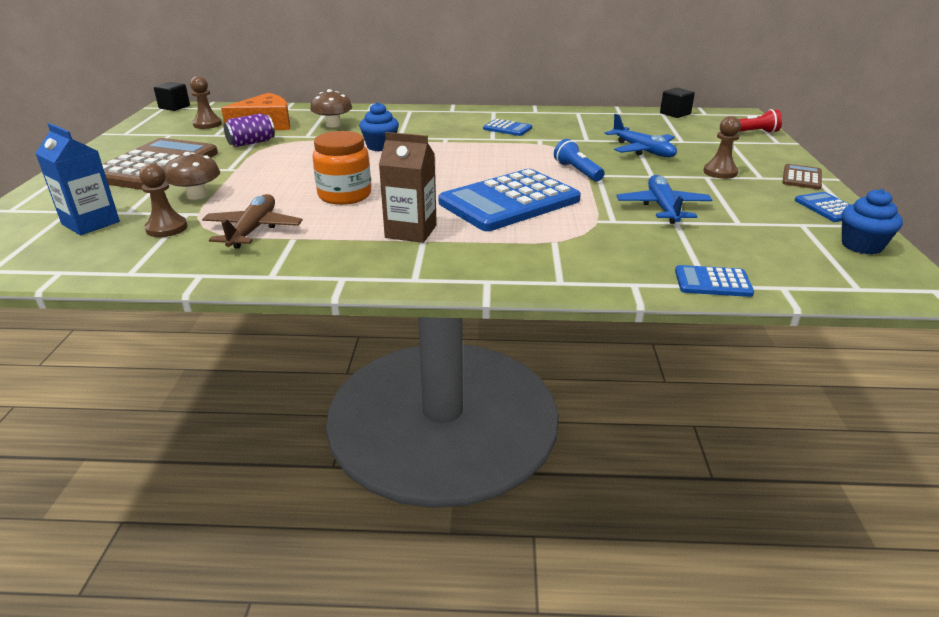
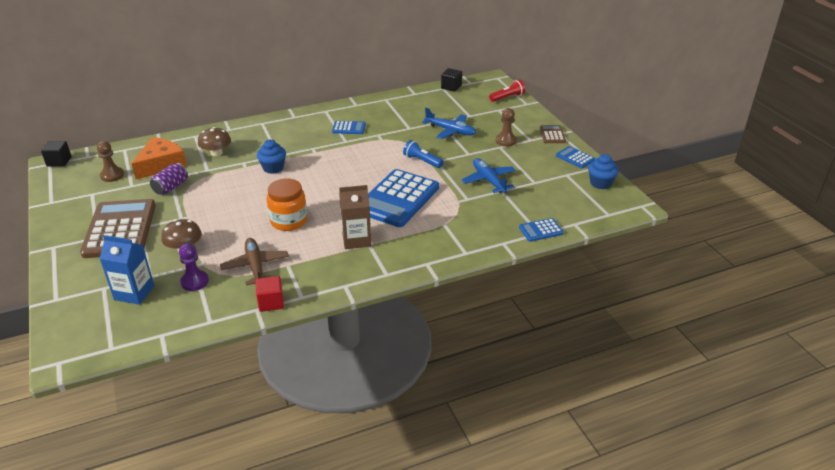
camera: 25 degrees left, 5 degrees up
(166, 228) = (194, 281): brown pawn -> purple pawn
(226, 272) = (271, 302): none -> red cube

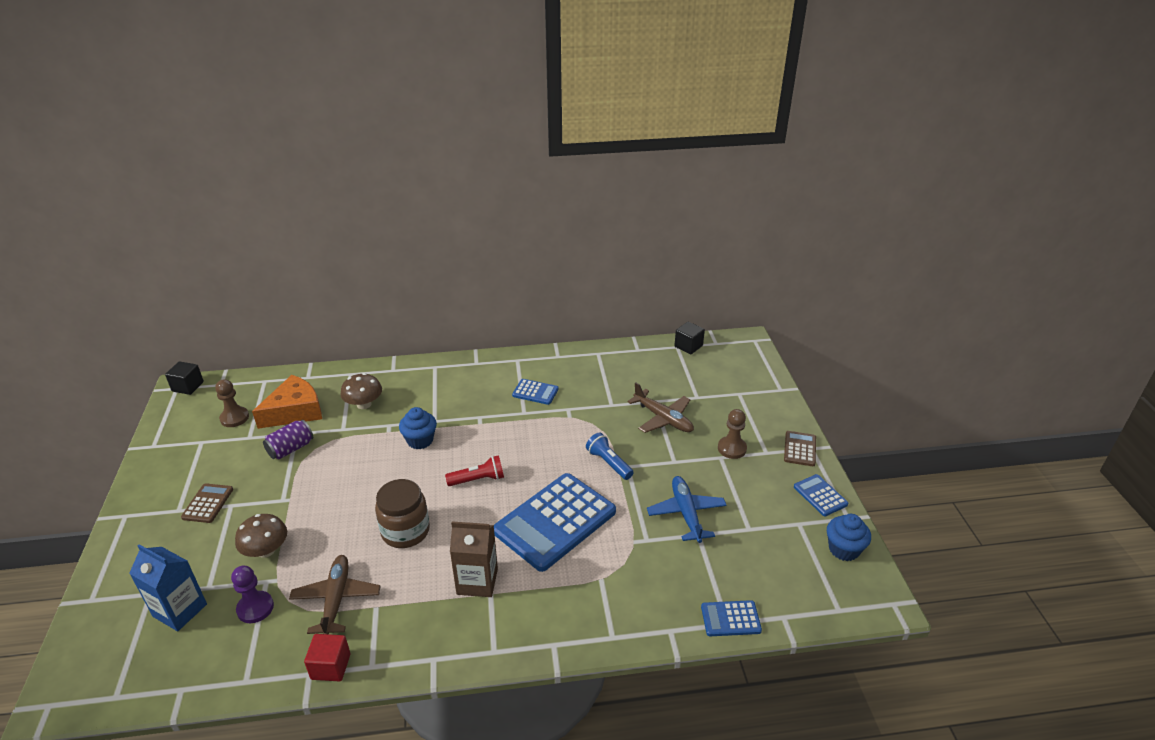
camera: 15 degrees right, 0 degrees up
(120, 229) = (208, 503): brown calculator -> brown calculator, size x0.45
(289, 221) = (405, 531): orange jar -> brown jar
(450, 131) = (663, 418): blue plane -> brown plane
(507, 97) = (758, 375): red flashlight -> red flashlight (478, 479)

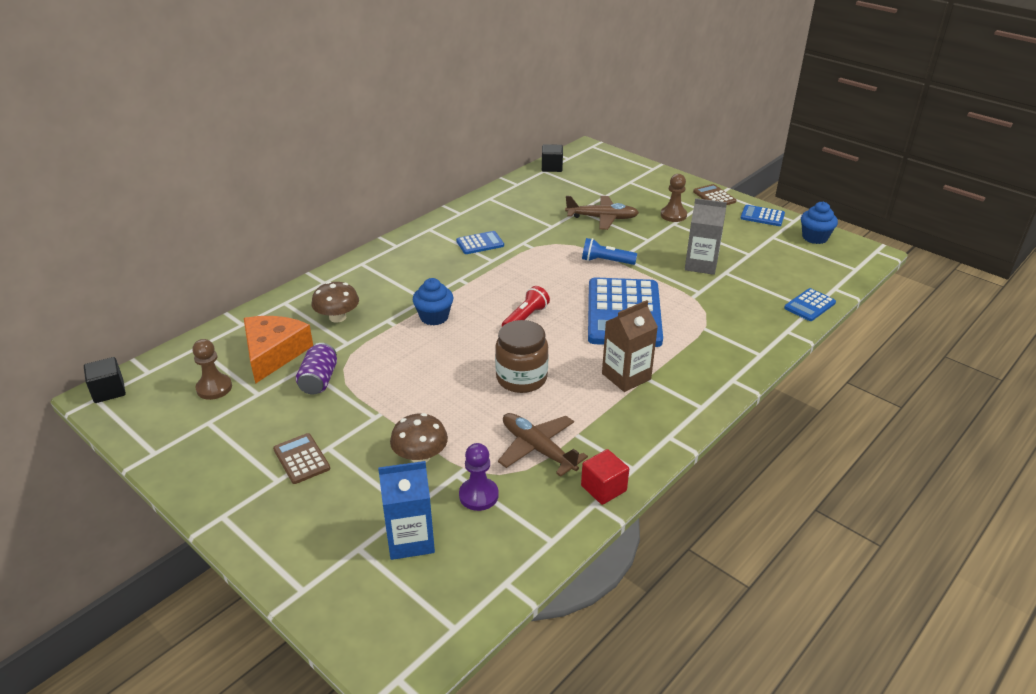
camera: 40 degrees left, 0 degrees up
(686, 513) = (701, 265): blue plane -> grey carton

